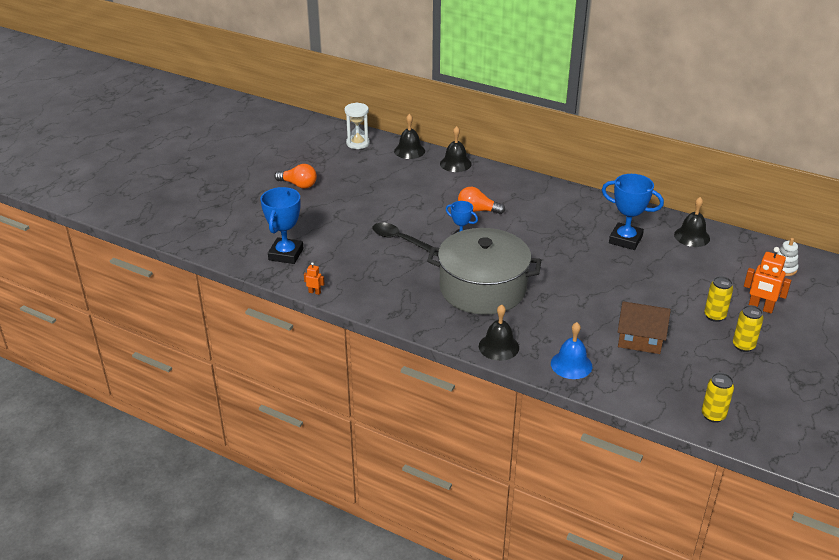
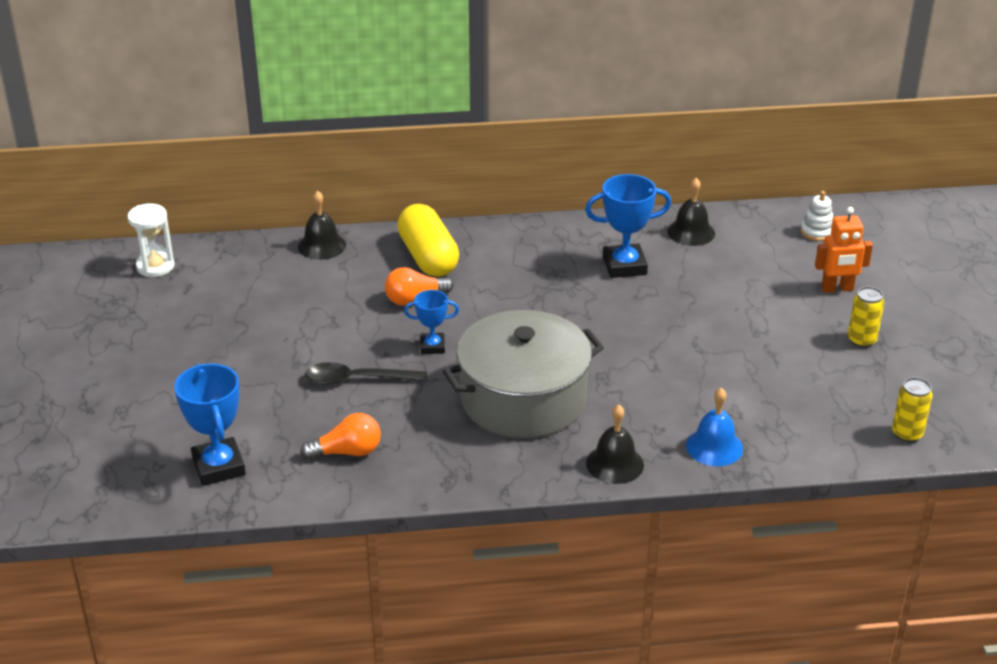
camera: 35 degrees left, 0 degrees up
(298, 185) = (131, 360): orange light bulb -> orange light bulb (347, 452)
(314, 292) = (315, 501): orange robot -> none
(409, 151) = (241, 250): black bell -> none
(509, 191) = (428, 257): none -> yellow capsule
(640, 339) = (755, 381): brown house -> none
(714, 316) = (802, 318): yellow can -> none

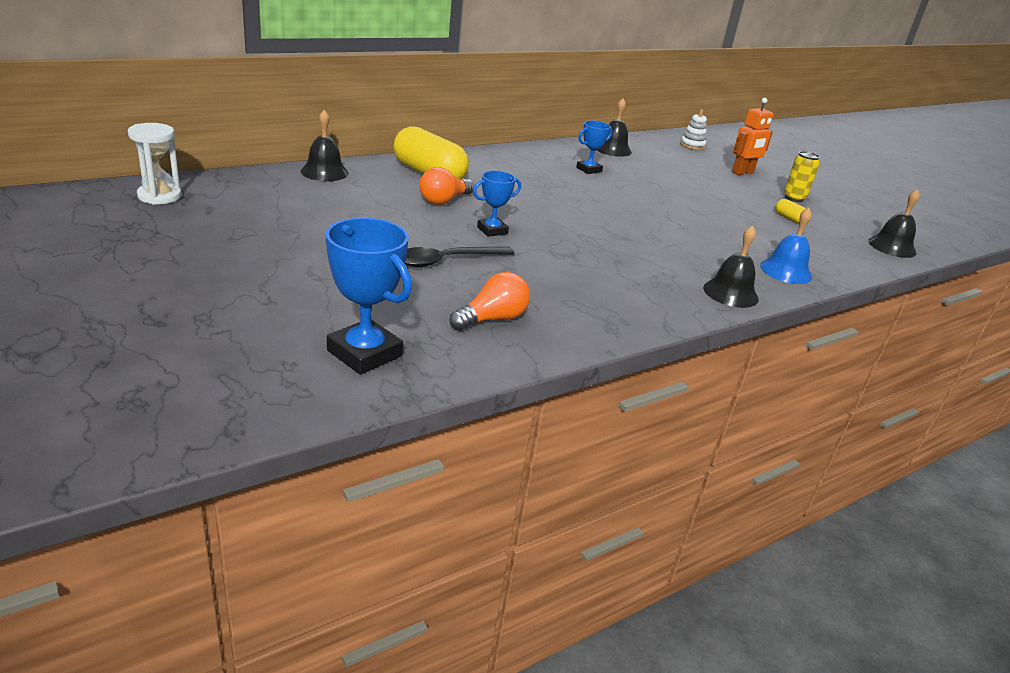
camera: 30 degrees left, 5 degrees down
(523, 399) = (607, 258): grey pot -> none
(624, 266) = (588, 169): blue trophy -> blue trophy, size x0.59
(813, 372) = (789, 218): none -> yellow capsule
(907, 434) = (892, 247): yellow can -> black bell

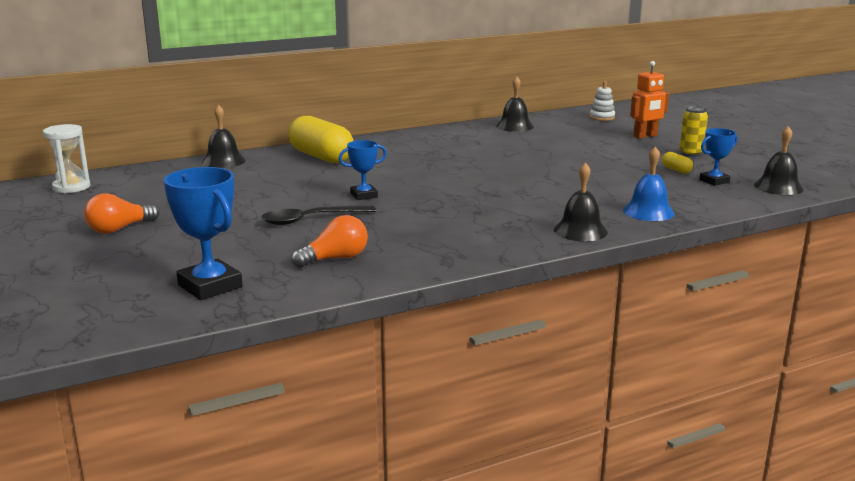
camera: 10 degrees right, 10 degrees down
(444, 200) = (327, 176): orange light bulb -> orange light bulb (119, 229)
(588, 169) = (482, 144): blue trophy -> blue trophy (714, 181)

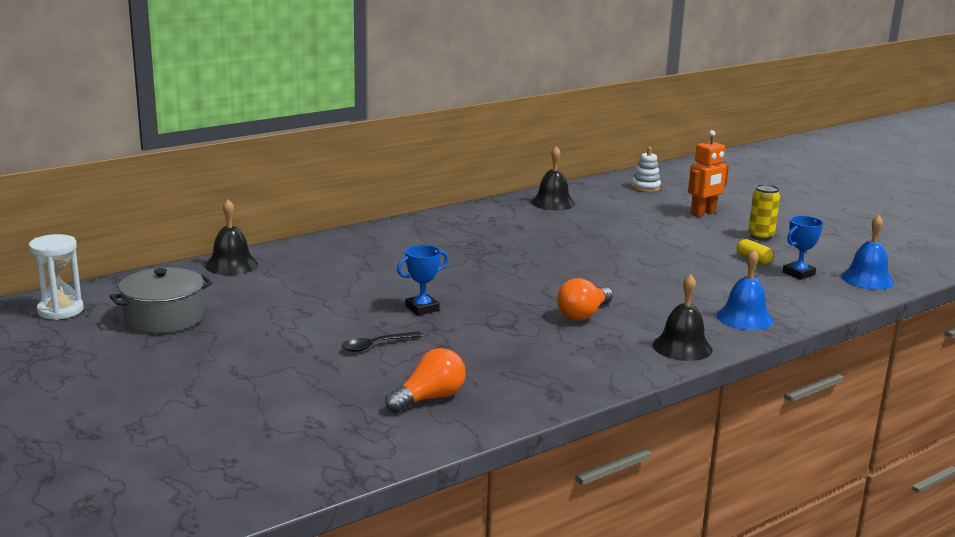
camera: 10 degrees left, 0 degrees up
(119, 229) = (153, 369): orange light bulb -> orange light bulb (583, 314)
(149, 195) = (164, 318): none -> grey pot
(210, 286) = (303, 444): blue trophy -> none
(310, 220) = (376, 345): black spoon -> black spoon, size x0.65
(321, 157) = (346, 254): yellow capsule -> none
(778, 187) = (867, 279): black bell -> blue bell

